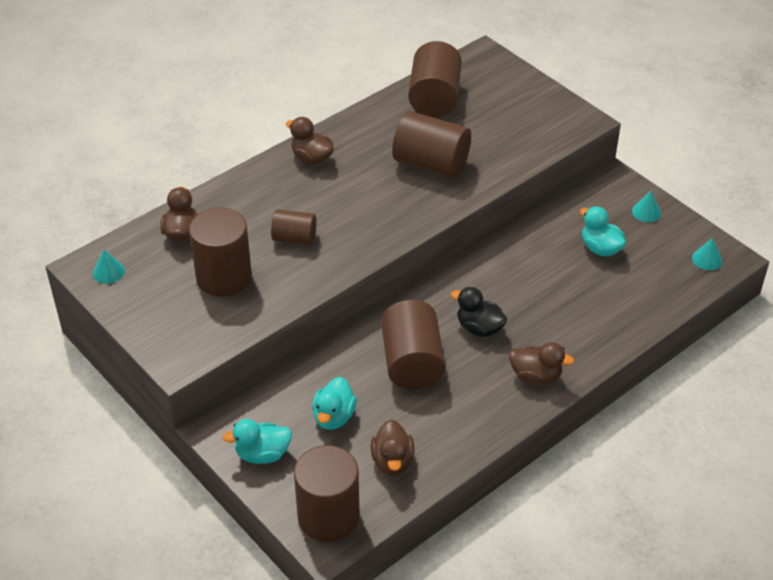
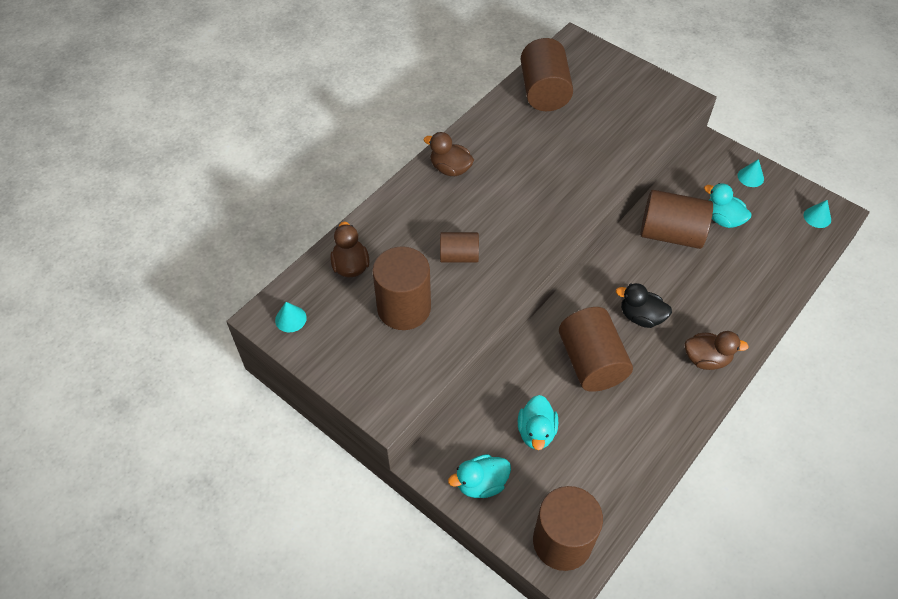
camera: 10 degrees left, 10 degrees up
(392, 462) = (604, 471): brown duck -> none
(431, 163) = (561, 160): brown cylinder -> brown cylinder (671, 234)

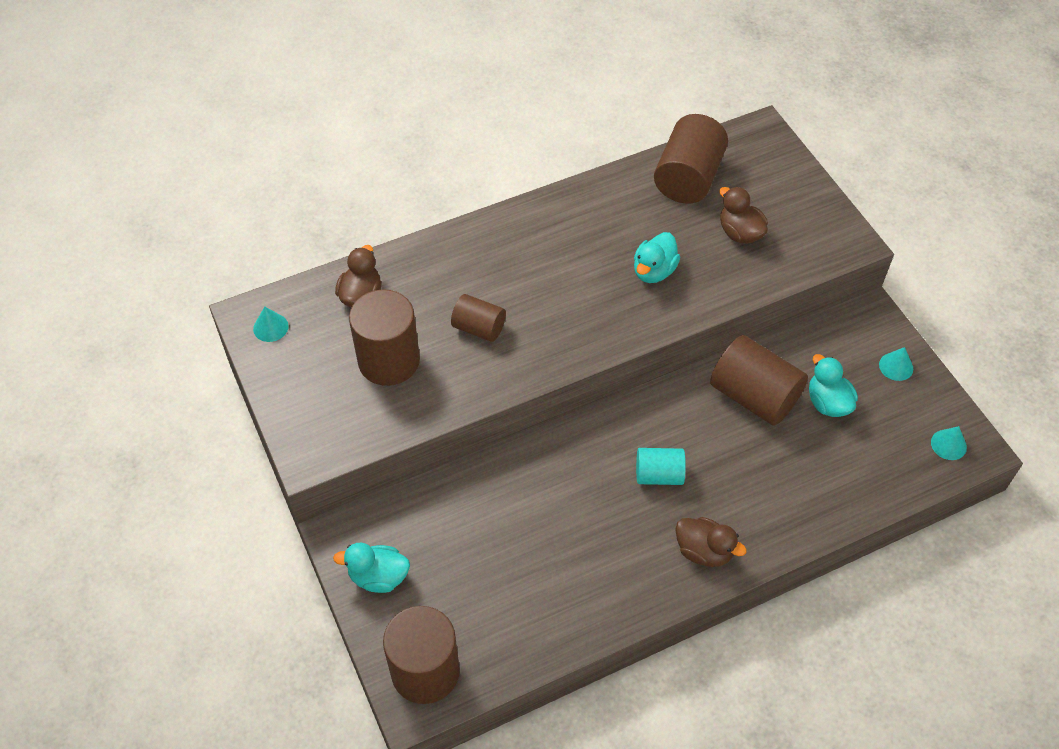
camera: 25 degrees right, 0 degrees up
(450, 169) = (528, 229): brown duck -> brown duck (740, 233)
(536, 432) = (467, 549): turquoise duck -> turquoise duck (654, 271)
(591, 362) = (571, 501): brown cylinder -> none
(641, 317) = (659, 475): black duck -> turquoise cylinder

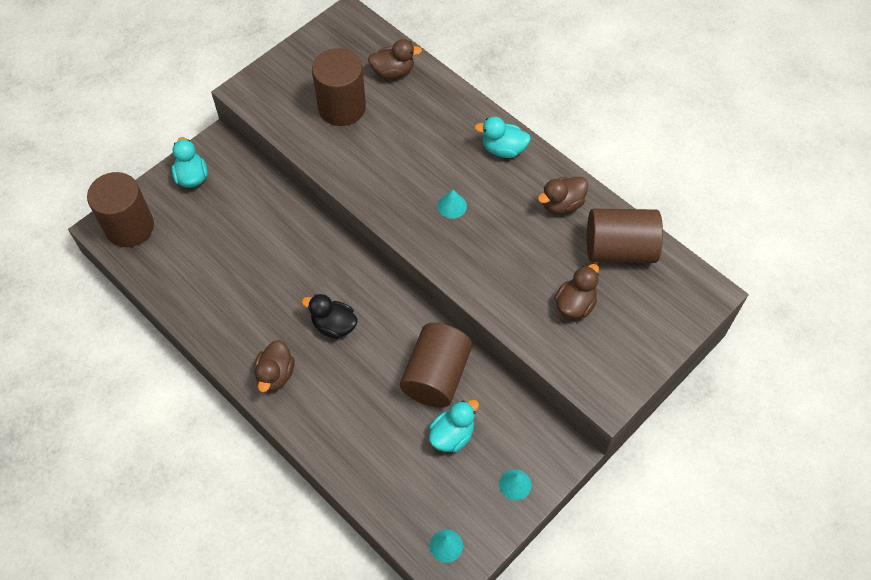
camera: 70 degrees right, 5 degrees up
(270, 327) = (343, 32): turquoise cone -> turquoise cone (452, 206)
(479, 328) = (393, 151): brown cylinder -> none
(615, 204) = (561, 204): none -> brown duck
(654, 271) = (502, 251): turquoise duck -> turquoise duck (503, 149)
(659, 475) = (334, 325): turquoise cylinder -> black duck

